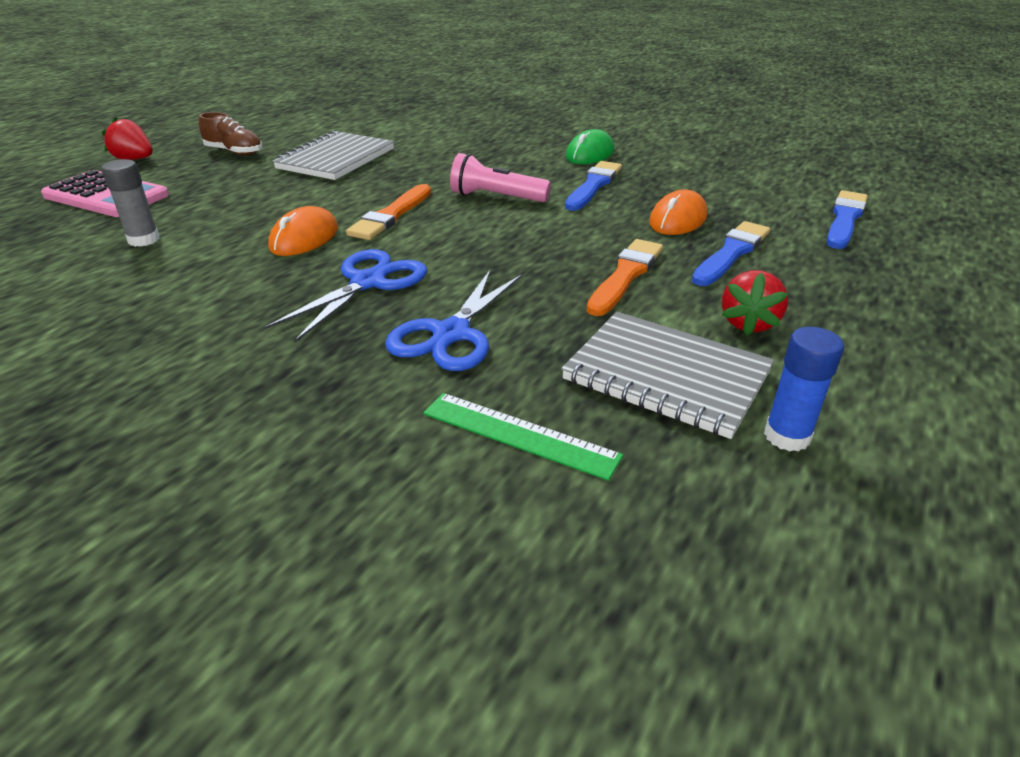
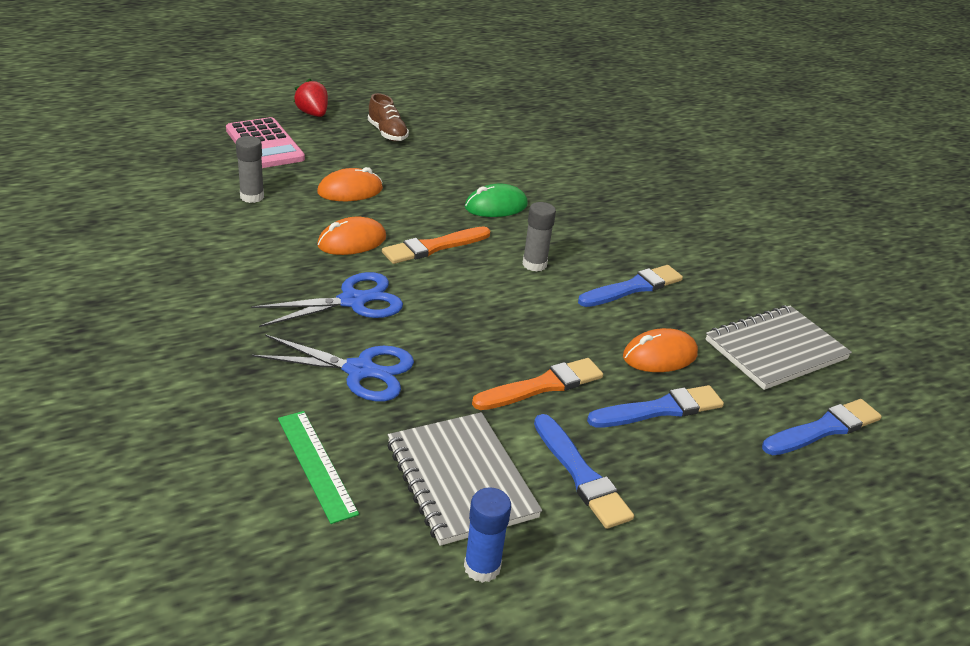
camera: 30 degrees right, 0 degrees up
(251, 202) = (350, 191): none -> orange mouse
(336, 159) = (454, 171): grey notebook -> grey notebook (775, 350)
(451, 334) = (360, 370): blue scissors -> blue scissors turned 135 degrees counterclockwise
(496, 197) = (534, 264): pink flashlight -> grey glue stick
(589, 154) = (676, 252): green mouse -> green mouse (496, 206)
(748, 323) = (581, 474): red strawberry -> blue brush

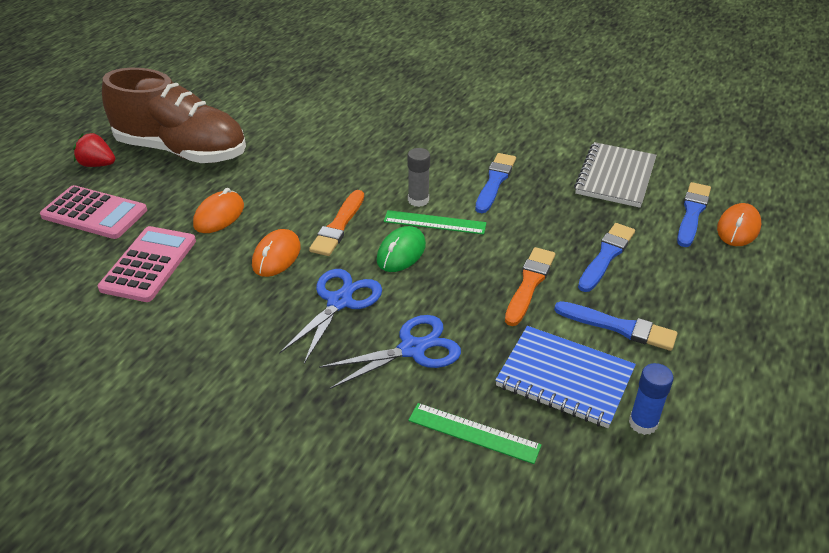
camera: 35 degrees left, 5 degrees up
(252, 197) = (149, 264): grey glue stick -> pink calculator
(387, 133) = (182, 151): brown shoe -> brown shoe, size x2.45
(460, 480) = (564, 378): grey notebook -> blue notebook
(496, 206) = (338, 169): green mouse -> green mouse (401, 252)
(524, 289) = (434, 222): none -> green ruler
(659, 356) = (564, 220): orange mouse -> orange mouse (738, 228)

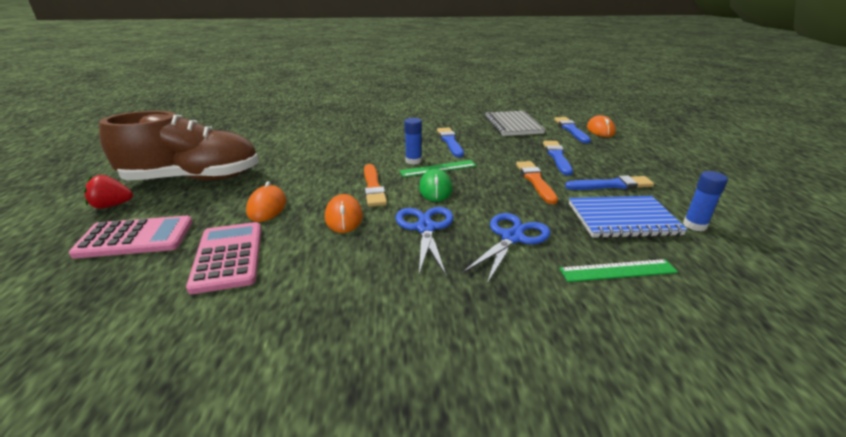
camera: 30 degrees left, 10 degrees down
(418, 200) = (413, 161): grey glue stick -> blue glue stick

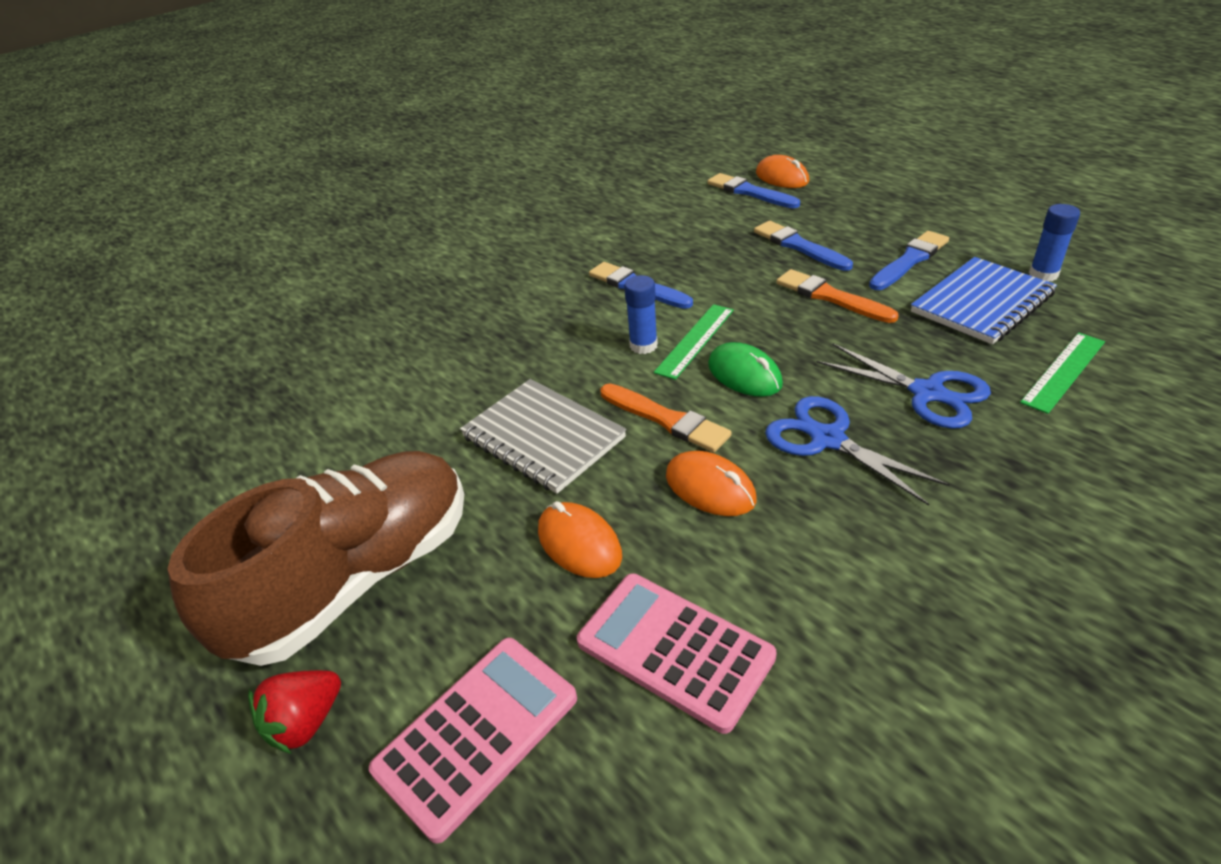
camera: 35 degrees left, 10 degrees up
(512, 238) = (927, 393): blue scissors -> blue scissors turned 135 degrees clockwise
(513, 125) = (671, 217): grey notebook -> grey notebook (543, 437)

